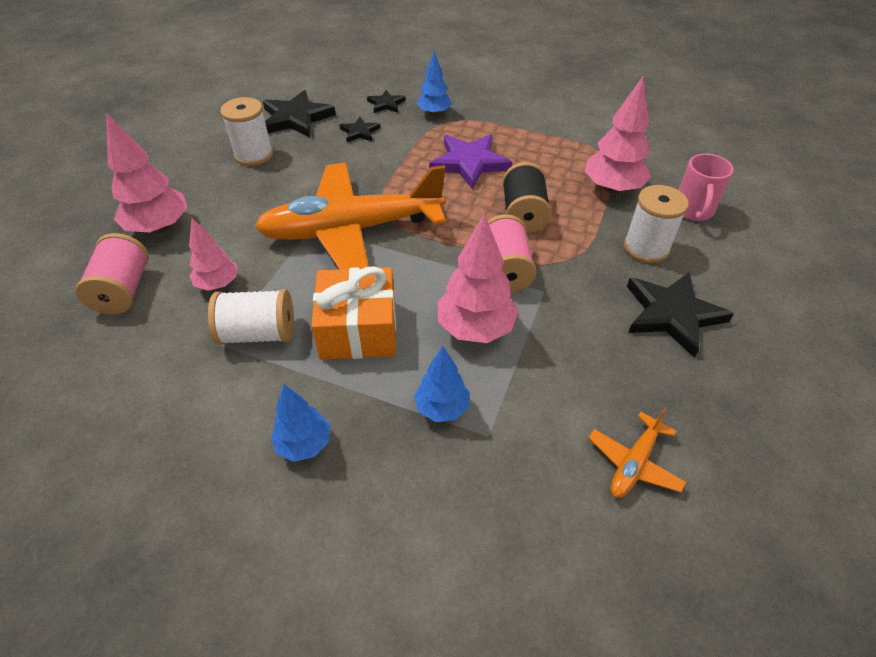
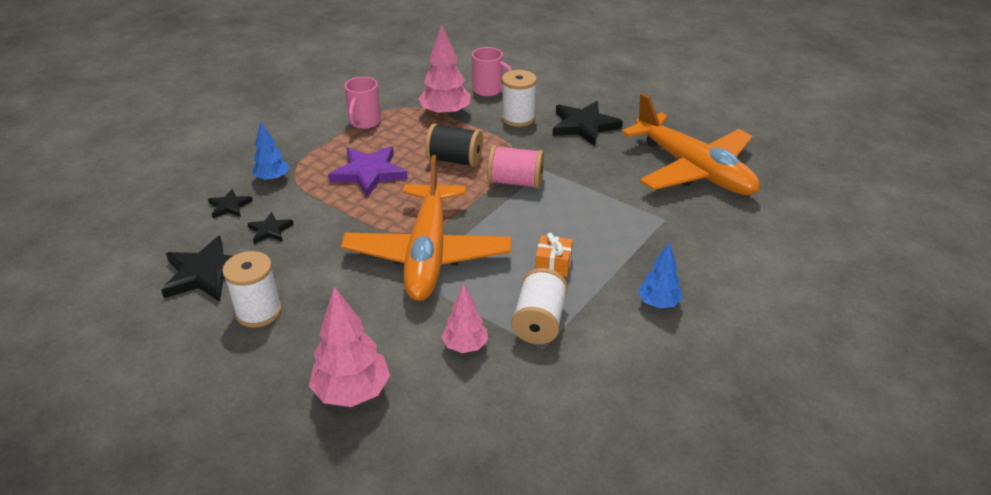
camera: 75 degrees left, 10 degrees down
(123, 290) = (445, 419): pink spool -> none
(358, 329) = (553, 264): orange gift -> orange gift, size x0.53
(442, 408) = (639, 234): blue tree -> none
(475, 329) = (571, 207): pink tree -> none
(558, 139) = (364, 122): none -> pink mug
(634, 463) = (693, 170): orange plane -> orange plane, size x2.43

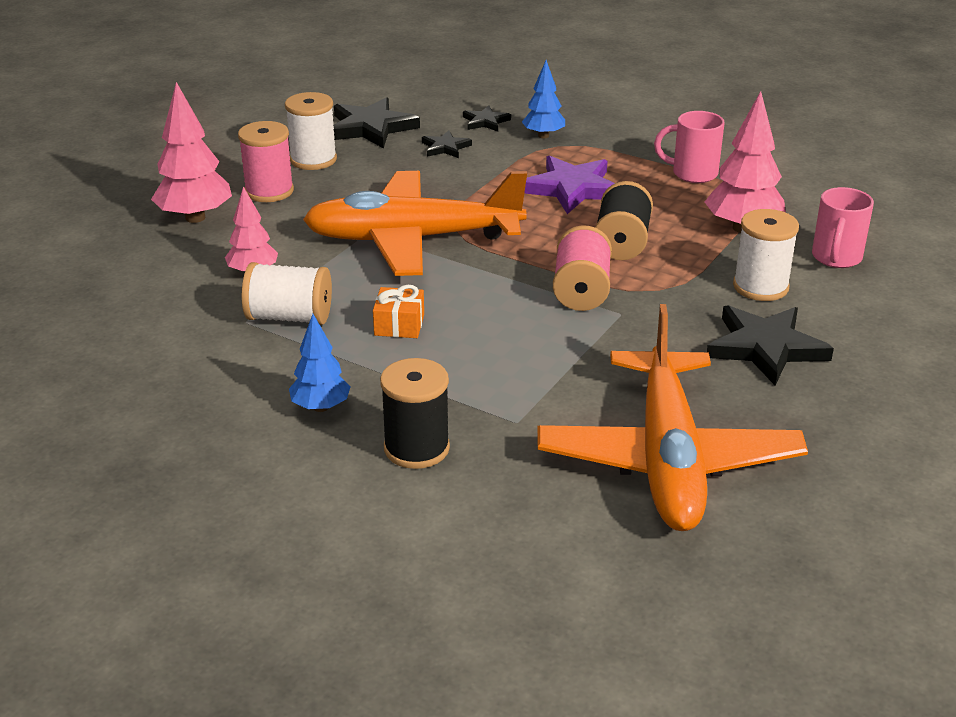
camera: 85 degrees right, 5 degrees down
(314, 341) = (269, 191): none -> pink spool
(693, 170) = (668, 459): orange plane -> orange plane turned 45 degrees counterclockwise
(698, 260) = (416, 448): none -> black spool

